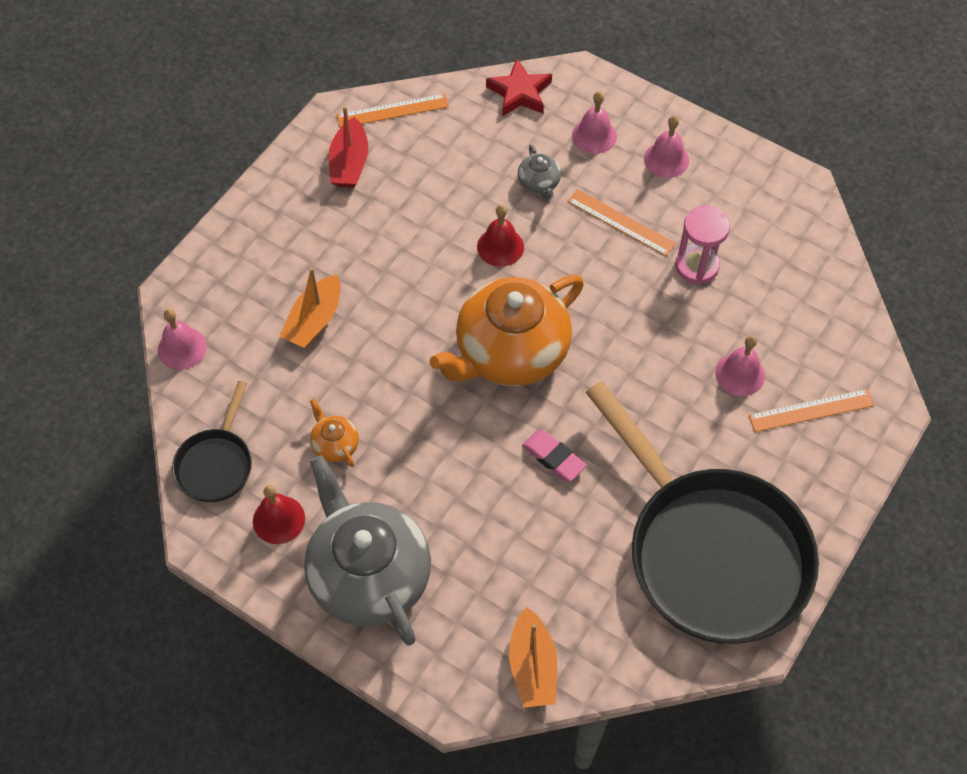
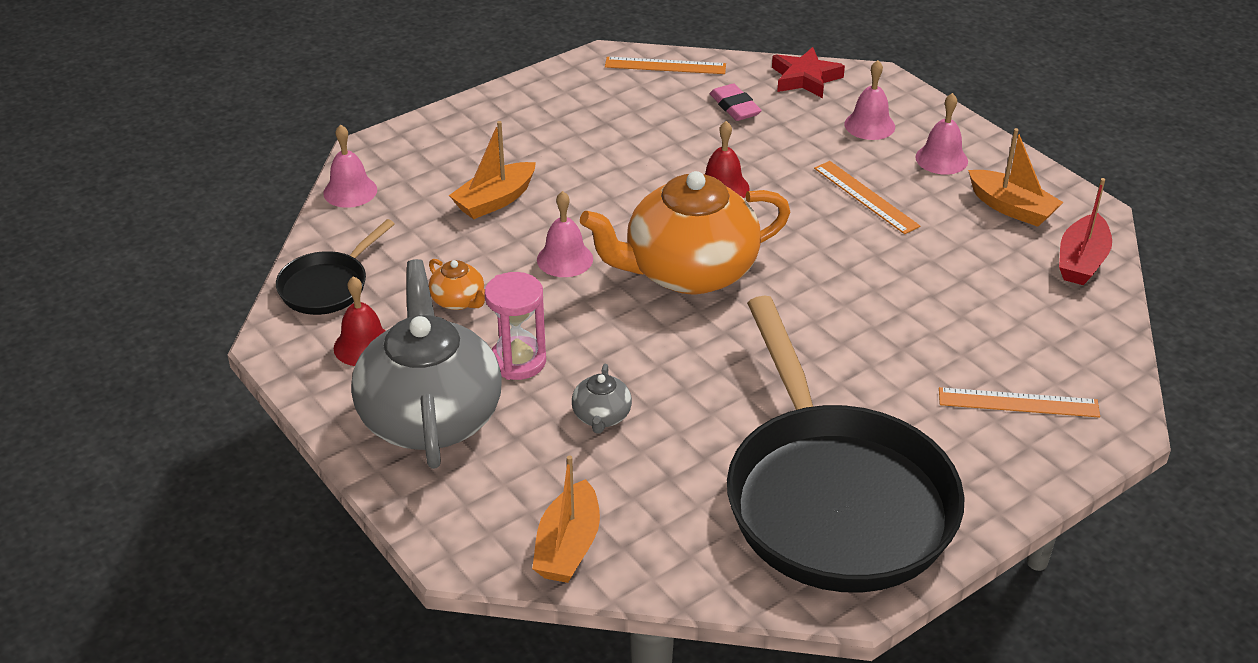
camera: 20 degrees right, 20 degrees down
(335, 444) = (458, 301): orange teapot -> orange teapot turned 150 degrees clockwise
(349, 163) = (599, 94): red boat -> red boat (1081, 261)
(539, 183) = (790, 148): grey teapot -> grey teapot (601, 416)
(553, 457) = (690, 369): pink eraser -> pink eraser (735, 107)
(697, 266) = (936, 250): pink hourglass -> pink hourglass (518, 361)
(740, 200) = (1011, 208): none -> orange boat
(740, 374) = (945, 350): pink bell -> pink bell (565, 259)

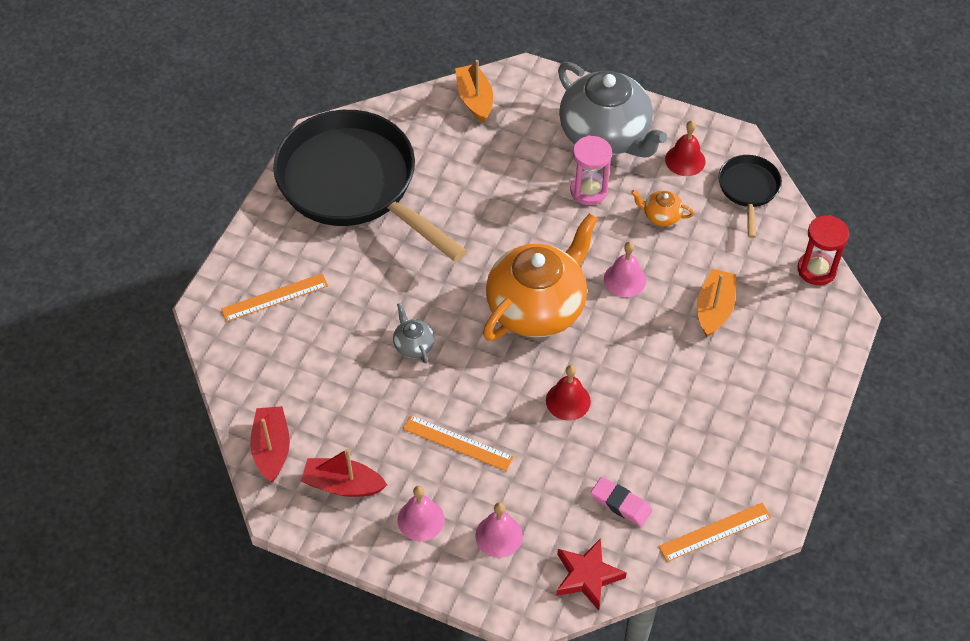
camera: 150 degrees right, 15 degrees up
(350, 191) = (816, 270): pink bell -> red hourglass
(601, 416) = (513, 177): grey teapot -> grey teapot (413, 345)
(1011, 208) = (343, 484): orange boat -> red boat

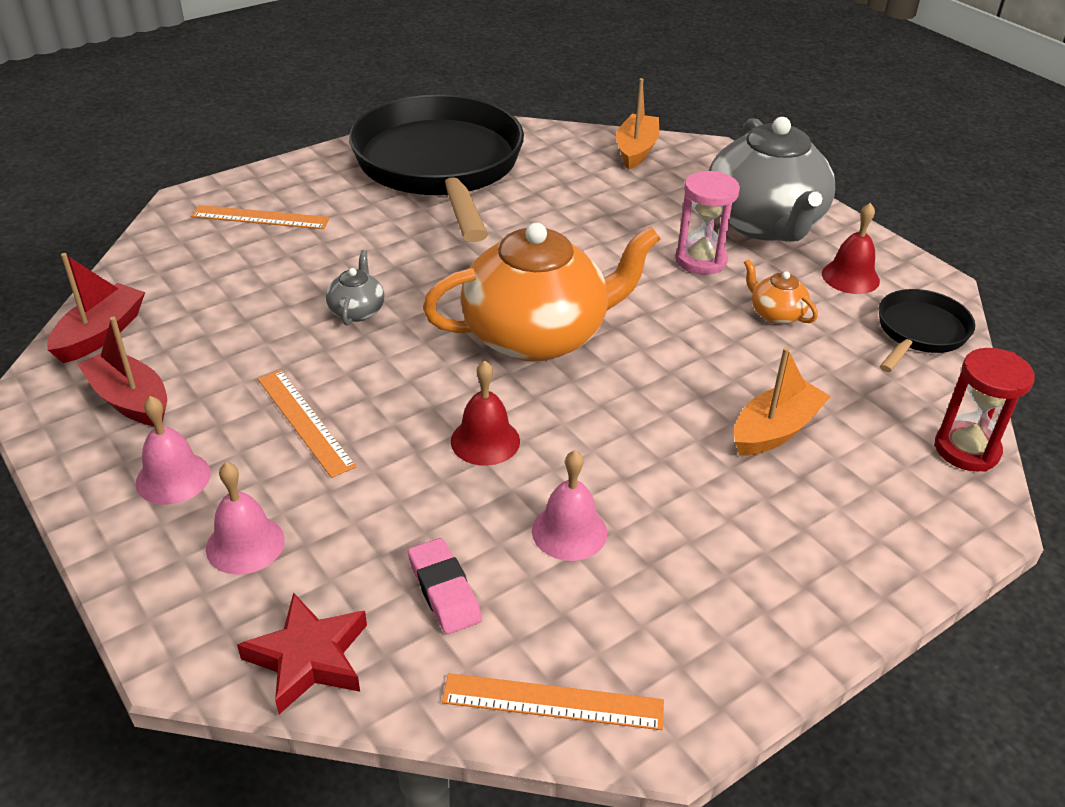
camera: 30 degrees right, 15 degrees down
(624, 279) = (674, 353): pink bell -> pink bell (569, 531)

